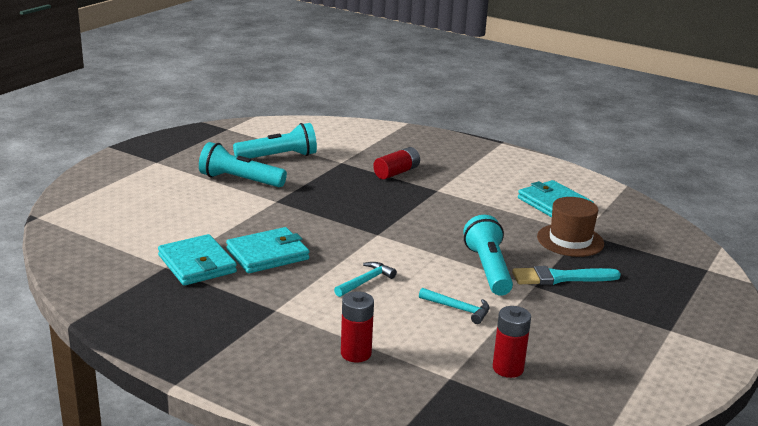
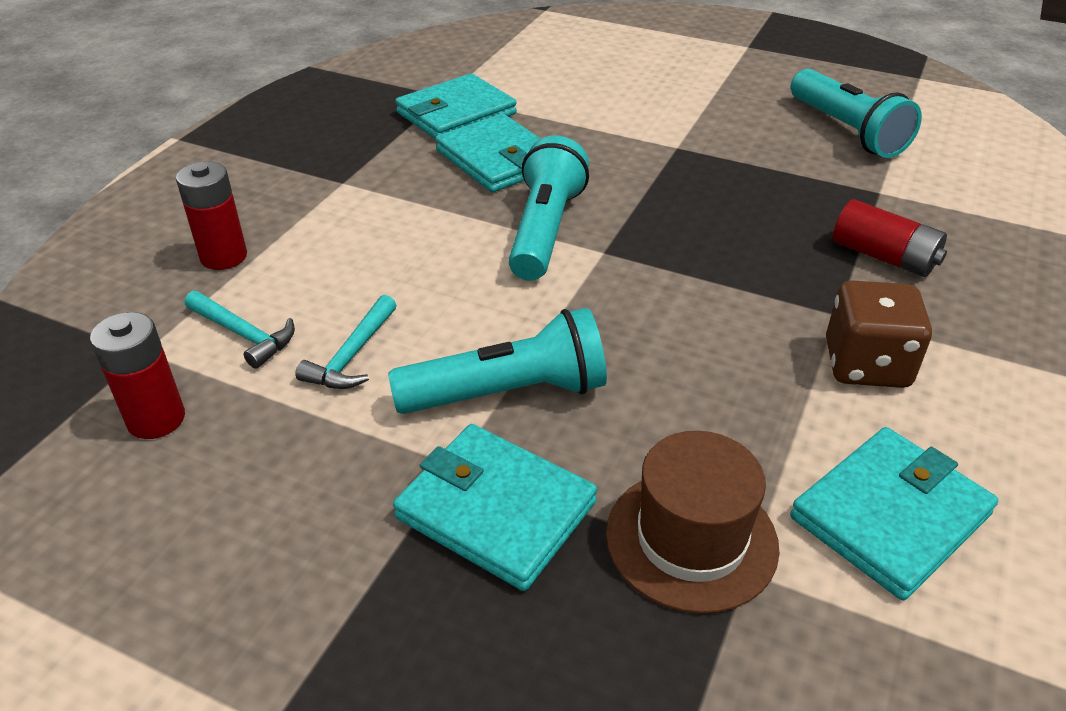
camera: 85 degrees right, 15 degrees up
(240, 180) = (730, 110): turquoise flashlight -> turquoise flashlight (545, 230)
(365, 281) = (433, 250): turquoise hammer -> turquoise hammer (243, 334)
(472, 191) = (866, 364): none -> brown dice
(560, 278) = (495, 510): turquoise brush -> turquoise wallet

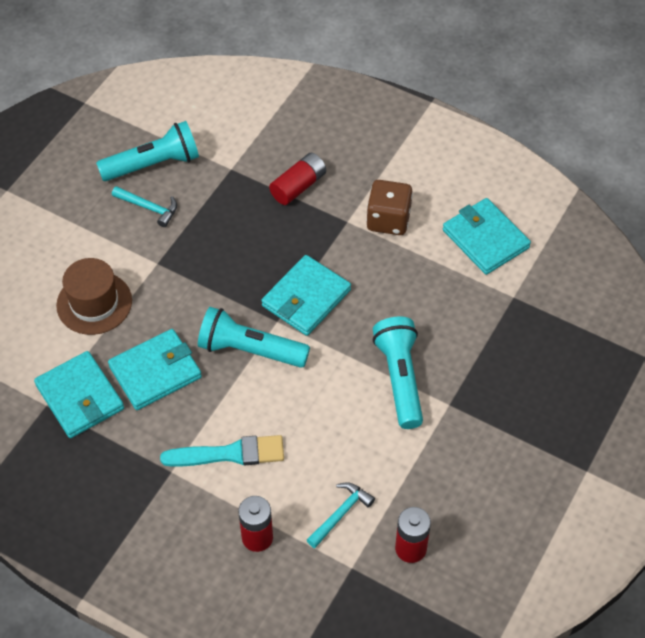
camera: 85 degrees left, 15 degrees up
(352, 355) = (364, 454): turquoise hammer -> turquoise hammer (149, 208)
(365, 225) = (229, 454): none -> turquoise brush
(495, 510) = (479, 387): turquoise wallet -> turquoise wallet (306, 298)
(691, 539) = (497, 313): brown hat -> brown hat (94, 303)

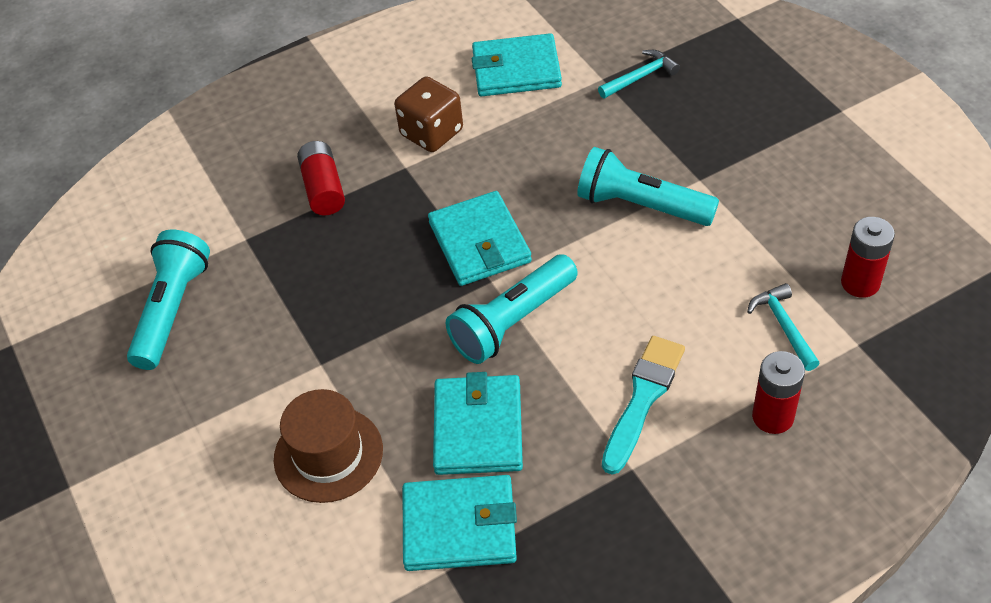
camera: 55 degrees left, 5 degrees down
(149, 208) = (232, 340): turquoise hammer -> turquoise hammer (640, 77)

